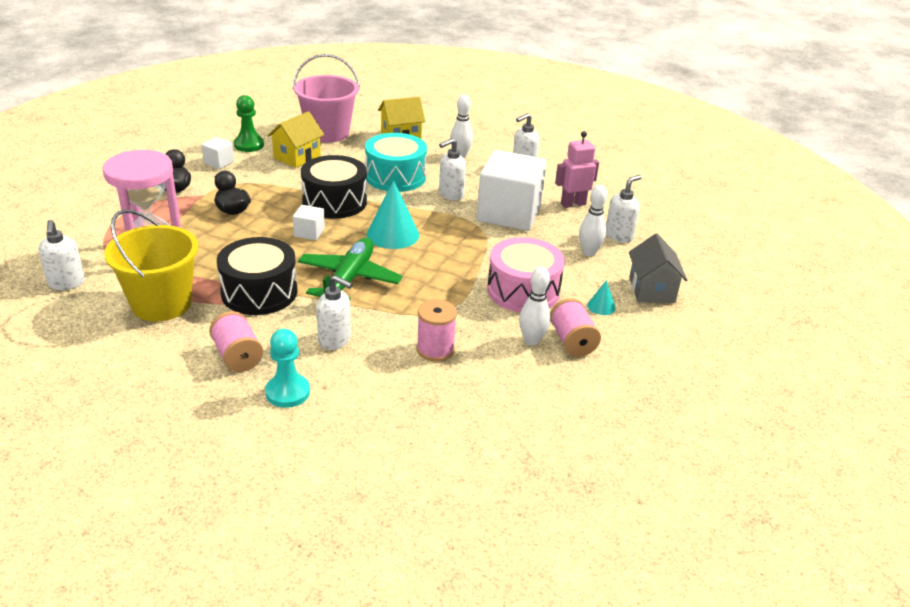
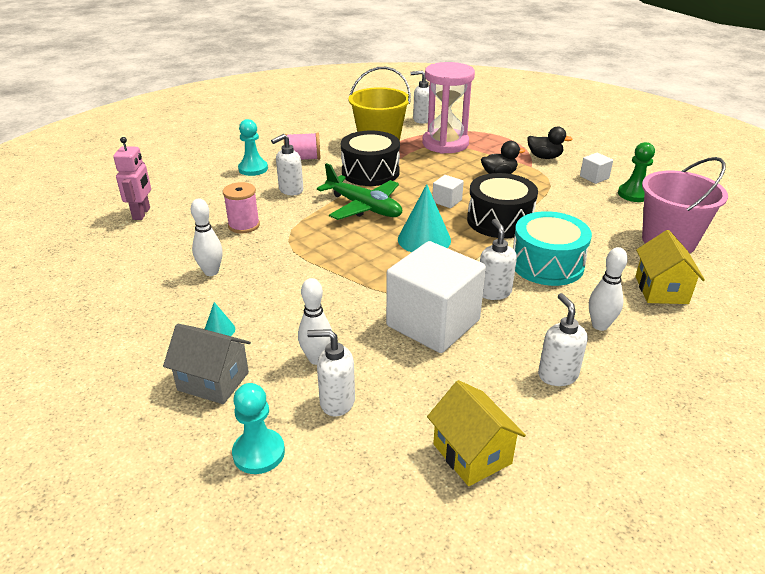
camera: 115 degrees right, 0 degrees up
(297, 157) = (603, 215): yellow house -> yellow house (472, 454)
(523, 291) = (282, 288): pink drum -> none
(572, 341) = (189, 293): pink spool -> none
(573, 204) = (436, 388): pink robot -> pink robot (142, 213)
(619, 236) = (336, 402): white soap dispenser -> white soap dispenser turned 120 degrees clockwise
(684, 253) = (259, 453): none -> turquoise pawn

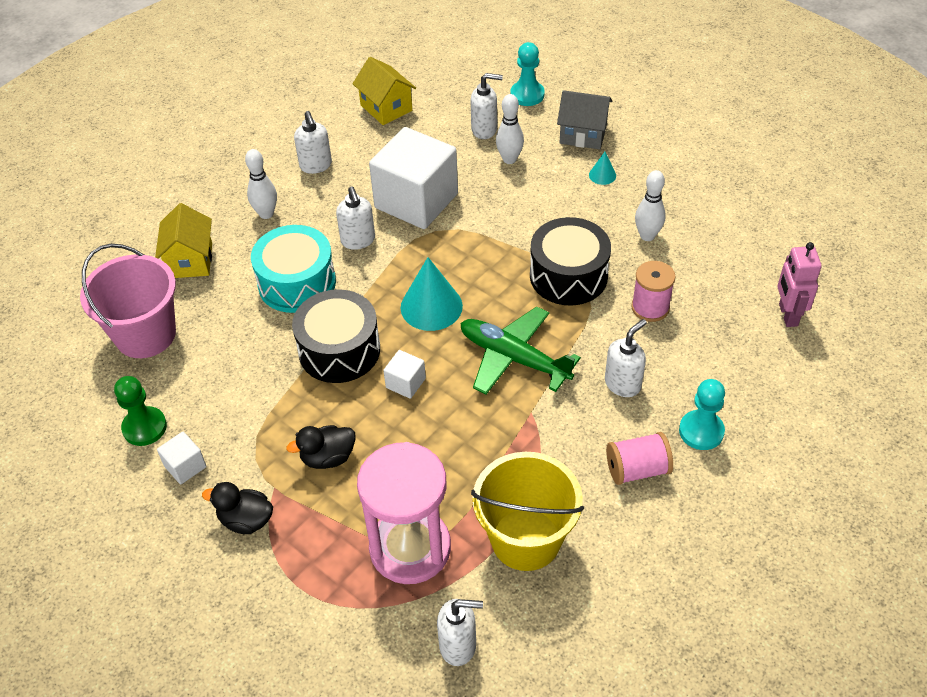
camera: 175 degrees right, 15 degrees up
(370, 172) = (522, 442): black drum -> black drum (568, 276)

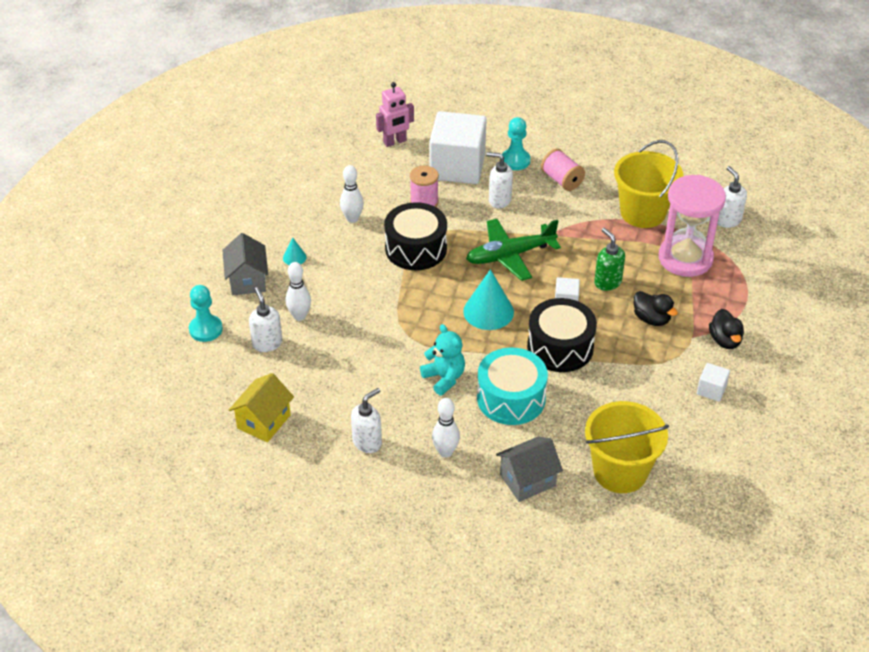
camera: 115 degrees left, 5 degrees down
(144, 427) = (699, 428): green pawn -> none
(145, 334) = (620, 471): pink bucket -> yellow bucket
(190, 260) = (527, 480): yellow house -> grey house
(358, 240) = (444, 378): white soap dispenser -> turquoise teddy bear
(415, 438) = (607, 282): none -> green soap dispenser
(416, 201) = (379, 358): white cube -> white cube (457, 167)
(513, 358) = (509, 255): green plane -> green plane turned 60 degrees clockwise

